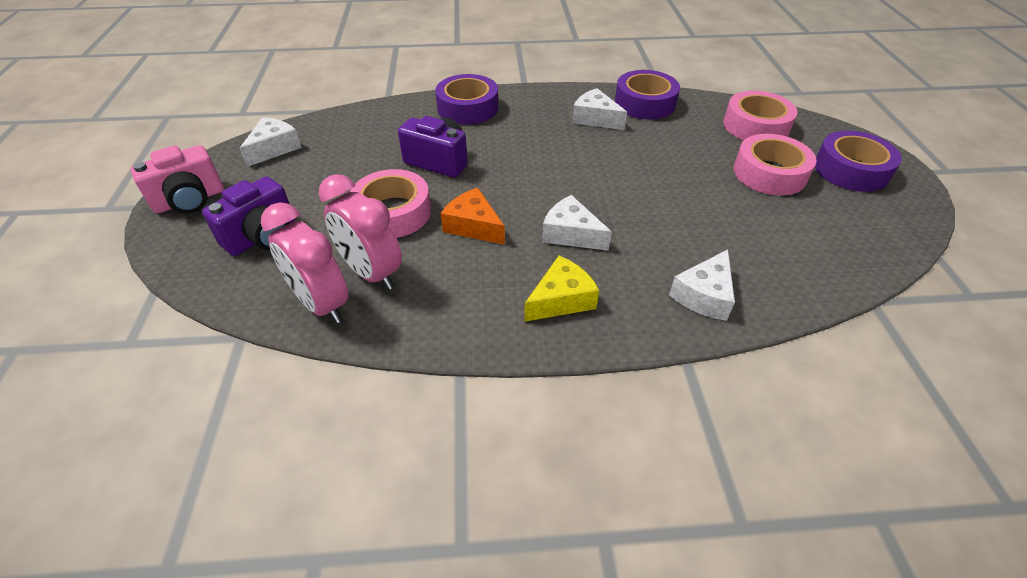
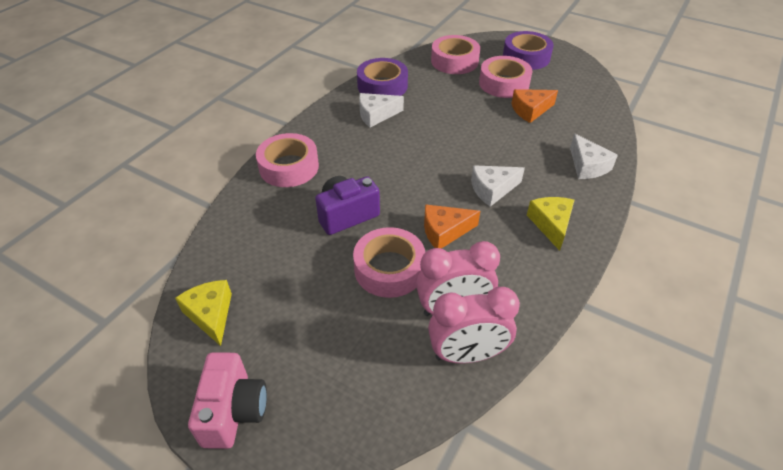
camera: 55 degrees left, 0 degrees up
(263, 237) = (347, 367): purple camera -> none
(274, 148) = (210, 314): white cheese -> yellow cheese
(468, 108) = (289, 167): purple tape -> pink tape
(748, 211) = (530, 110): none -> orange cheese

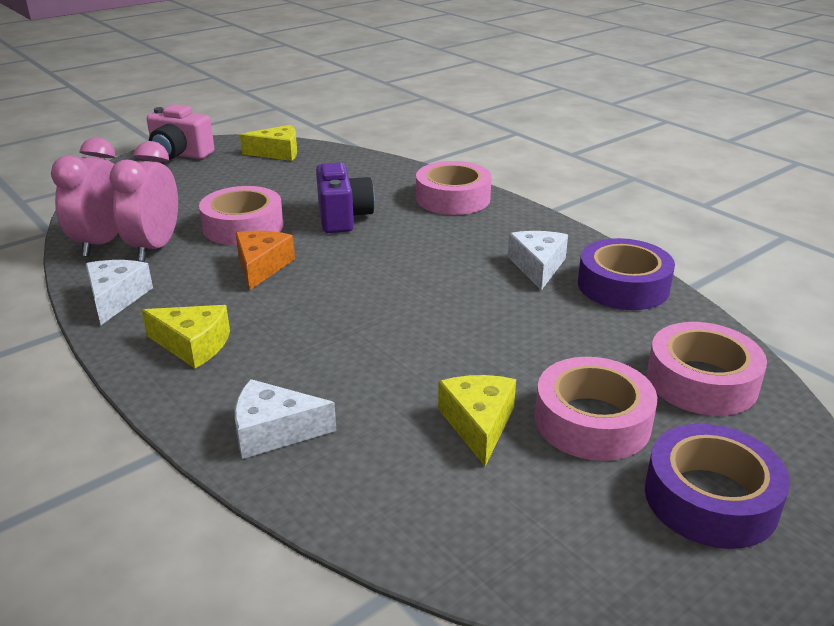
camera: 110 degrees right, 15 degrees down
(492, 189) = (301, 318): white cheese -> white cheese (116, 298)
(530, 110) = (478, 424): orange cheese -> yellow cheese

